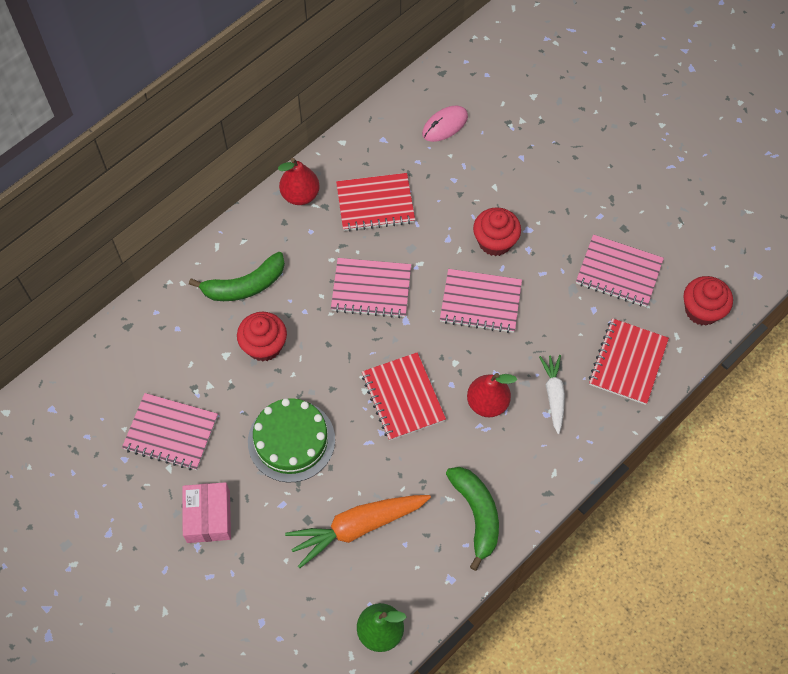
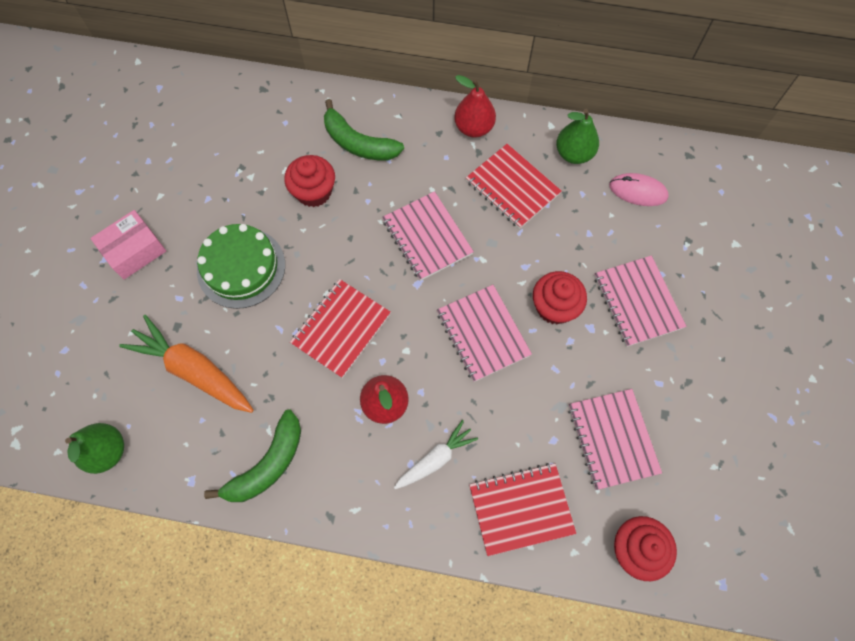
camera: 55 degrees right, 5 degrees up
(171, 433) = (191, 177): pink notebook -> pink notebook (637, 302)
(380, 144) = (573, 154): none -> green pear

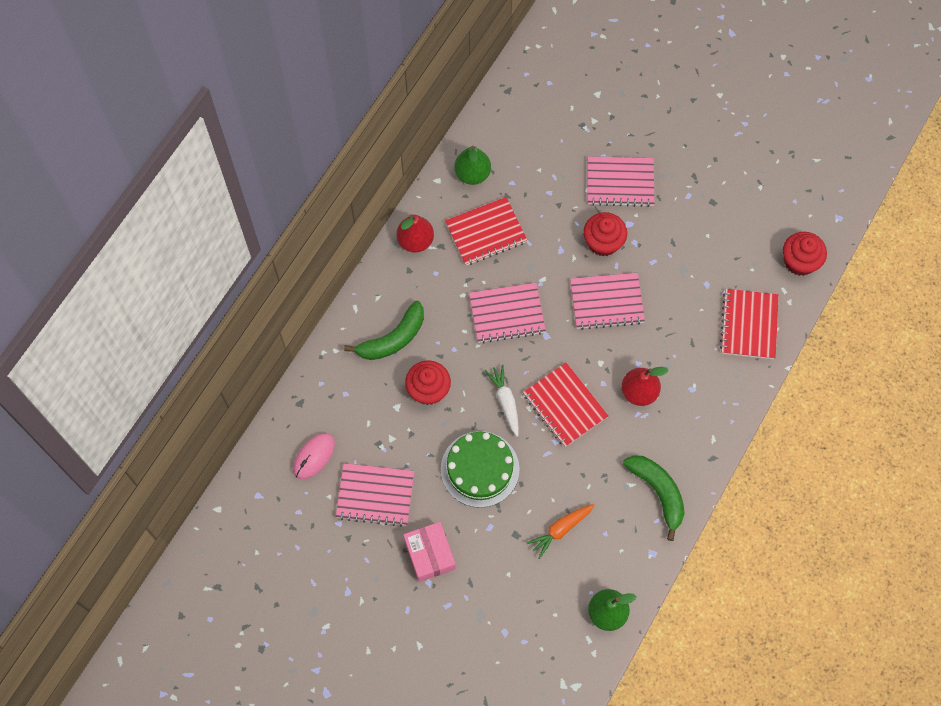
camera: 70 degrees left, 0 degrees up
(194, 370) = (561, 529): orange carrot -> orange carrot, size x0.60
(435, 459) = (693, 370): white carrot -> white carrot (505, 402)
(612, 439) = (719, 244): pink notebook -> pink notebook (375, 495)
(638, 191) = (526, 141): pink mouse -> pink mouse (314, 456)

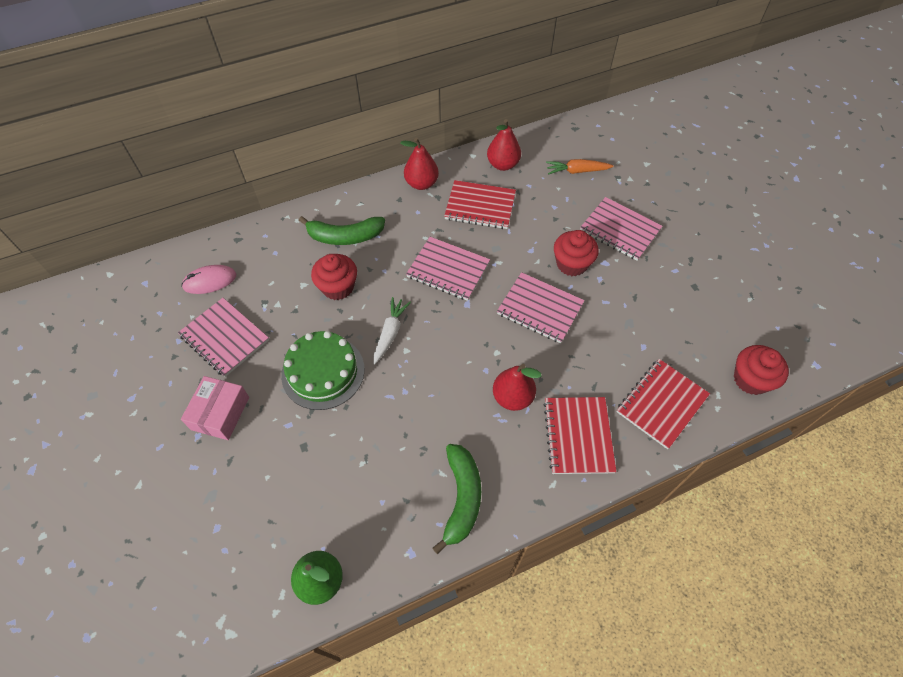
camera: 35 degrees right, 10 degrees down
(472, 174) = (502, 164): green pear -> red pear
(561, 529) = (345, 470): orange carrot -> orange carrot (577, 171)
(565, 405) = (437, 367): red notebook -> red notebook (578, 436)

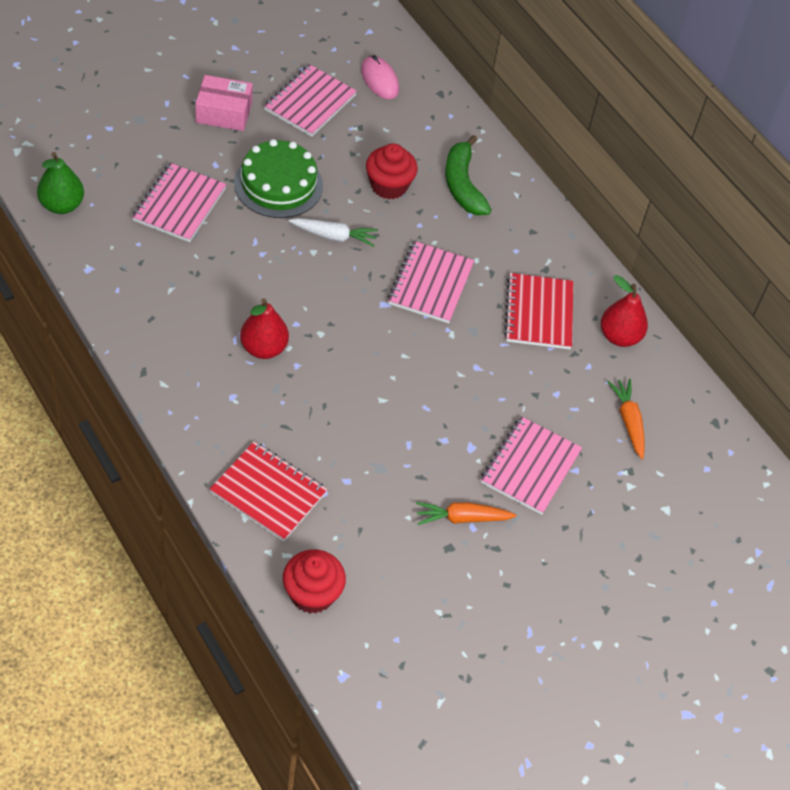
camera: 75 degrees right, 5 degrees down
(421, 183) = (564, 251): red pear -> none
(461, 498) = (144, 306): green banana -> none
(540, 309) = (387, 375): pink notebook -> pink notebook (179, 204)
(572, 264) = (462, 410): red cupcake -> none
(578, 436) = (221, 408): red notebook -> none
(668, 275) = (462, 518): none -> orange carrot

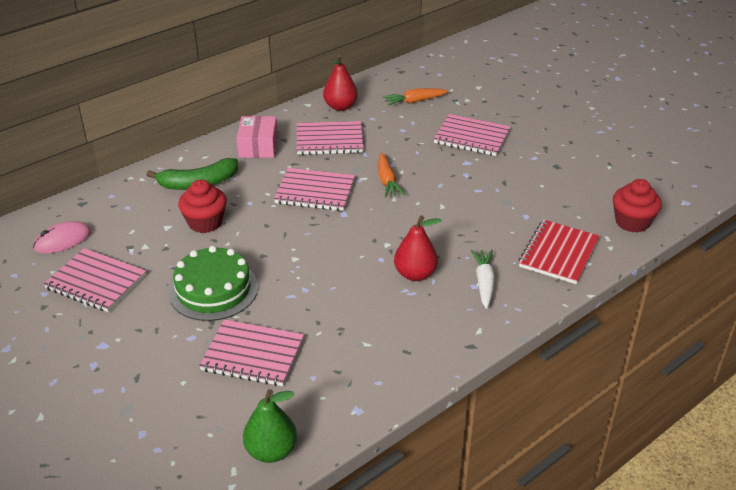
camera: 90 degrees left, 15 degrees down
(224, 112) = (113, 342): pink box -> pink box (258, 146)
(333, 236) = (273, 248): white carrot -> white carrot (484, 283)
(462, 518) = (529, 162): orange carrot -> orange carrot (387, 181)
(539, 313) = (329, 140): red notebook -> pink notebook

